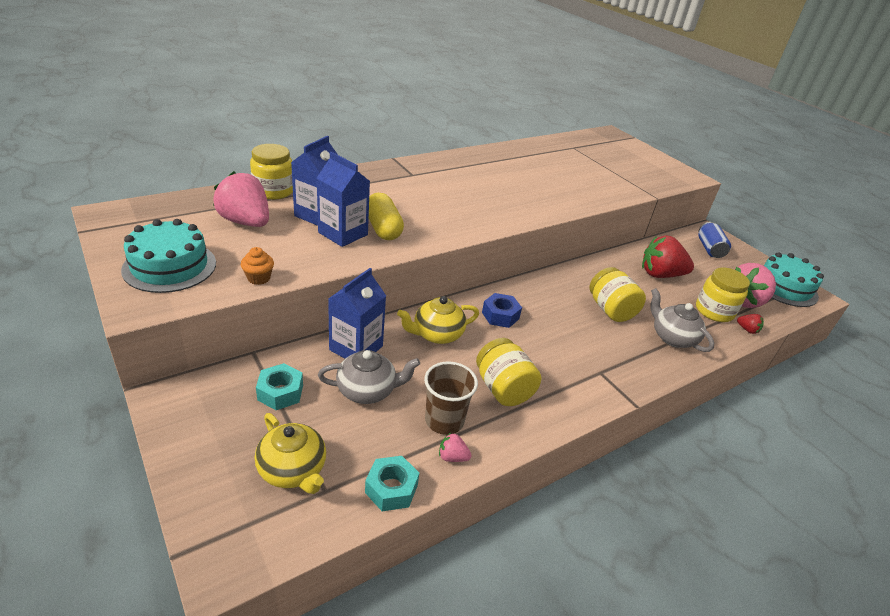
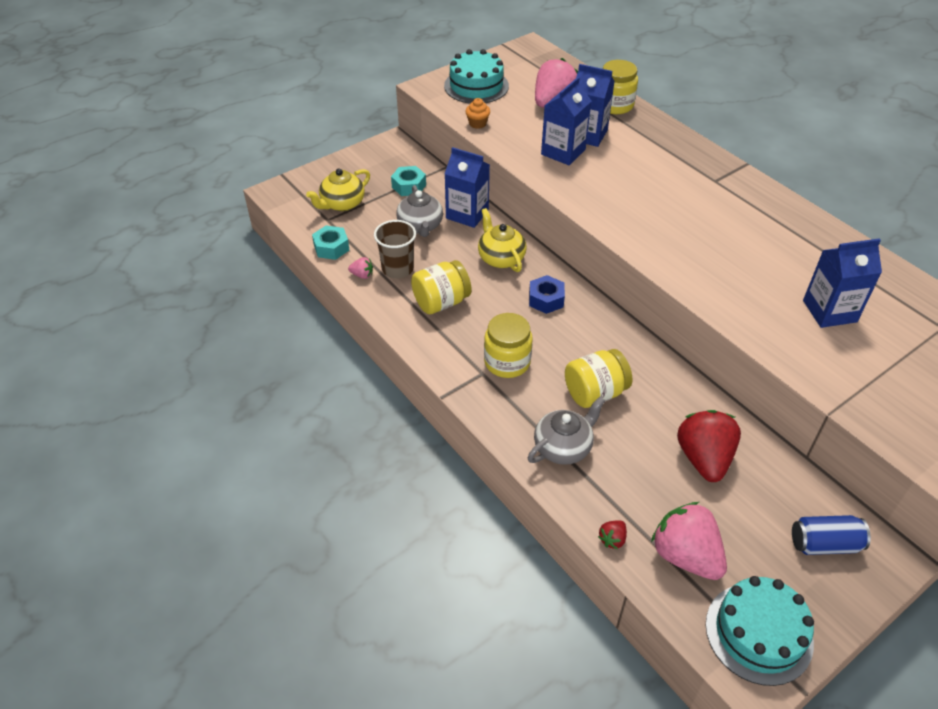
camera: 90 degrees right, 10 degrees up
(383, 228) = (585, 173): yellow capsule -> none
(452, 457) = (362, 275): pink strawberry -> pink strawberry turned 90 degrees clockwise
(564, 173) = (829, 311): none -> blue carton
(714, 311) = (640, 507): yellow jar -> yellow jar (507, 362)

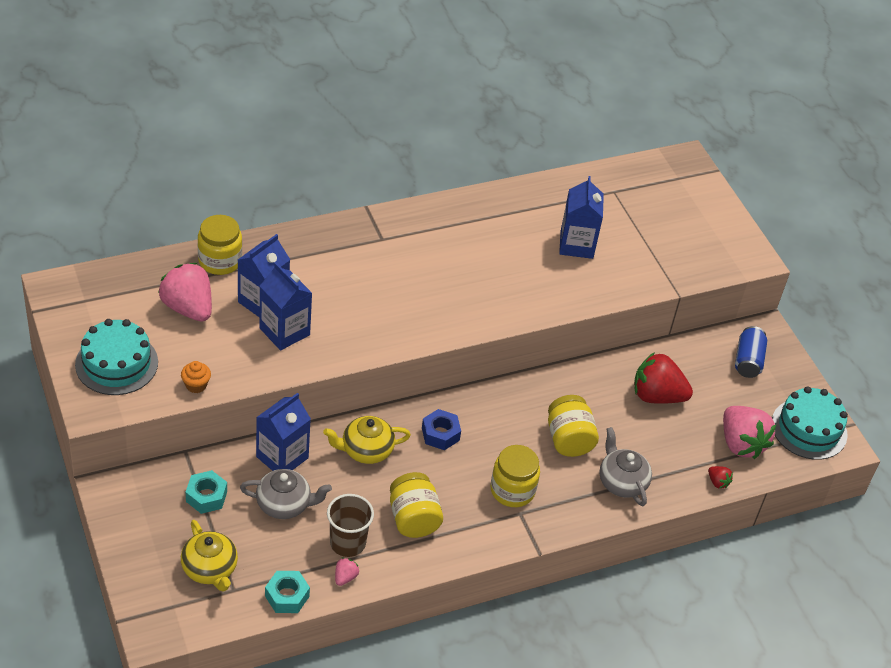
camera: 80 degrees left, 0 degrees up
(685, 555) = (741, 443): pink strawberry -> pink strawberry turned 90 degrees counterclockwise

